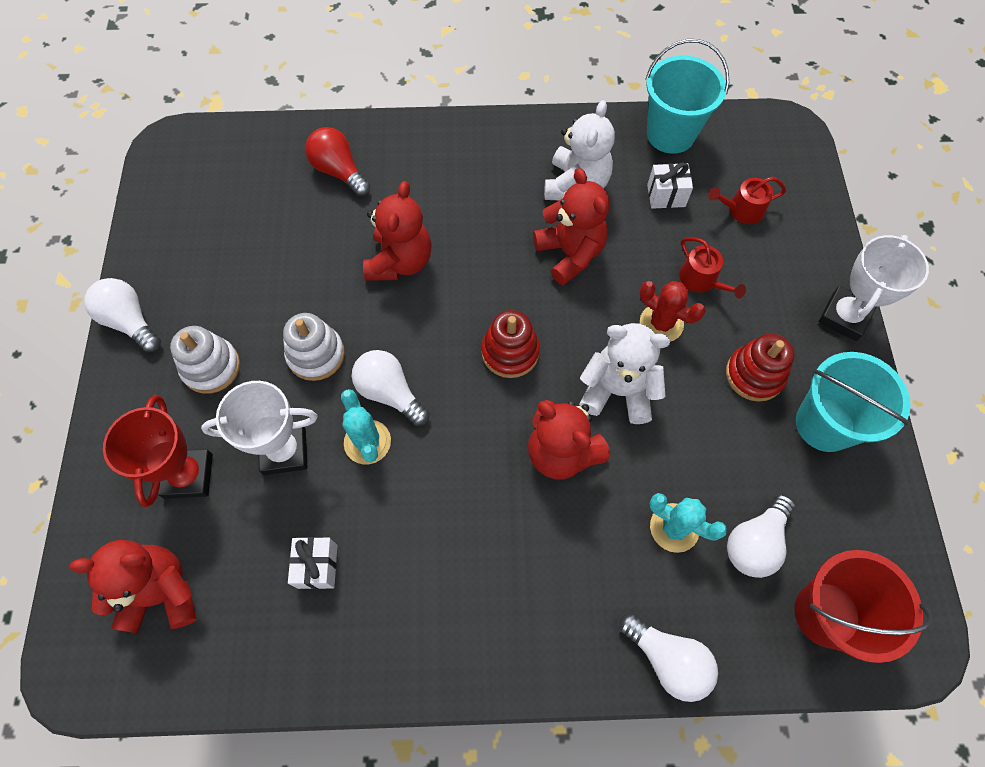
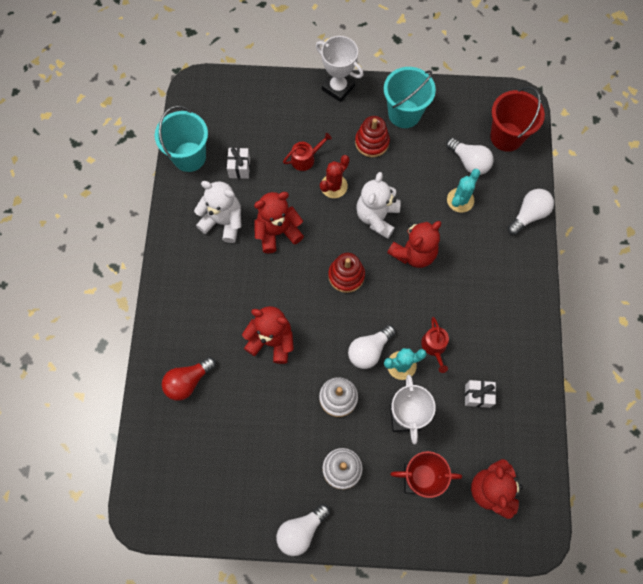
camera: 85 degrees left, 5 degrees up
(741, 210) = (256, 126): red watering can -> red watering can (434, 347)

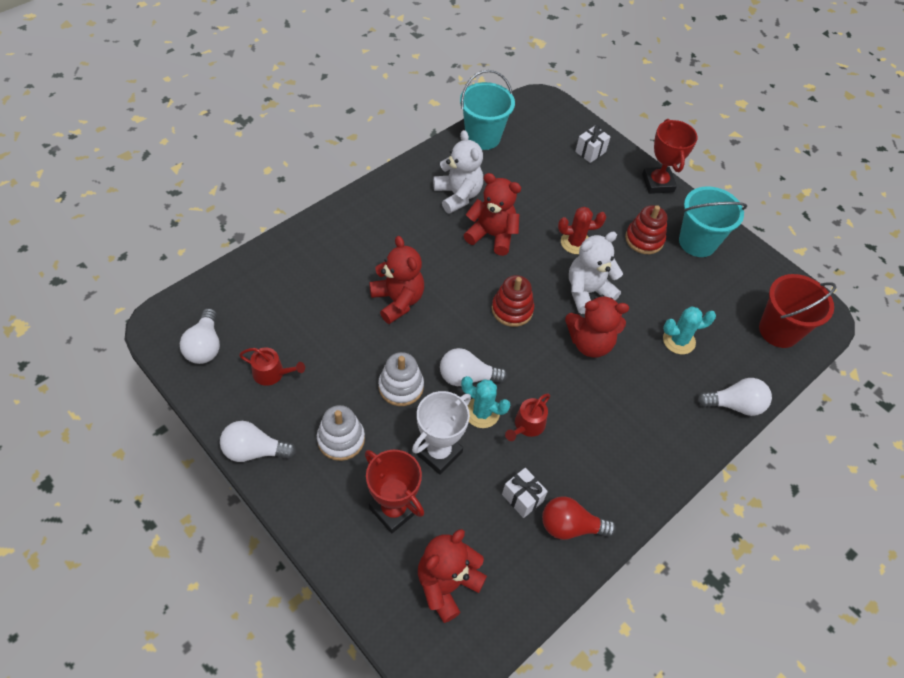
camera: 40 degrees right, 15 degrees down
(188, 381) = (303, 271): red light bulb -> red light bulb (570, 526)
(239, 168) = (513, 173): white gift -> white gift (590, 152)
(305, 158) = (574, 207): red watering can -> red watering can (272, 373)
(338, 88) = (657, 183): white trophy -> red trophy
(469, 162) = (719, 321): white light bulb -> white light bulb (205, 346)

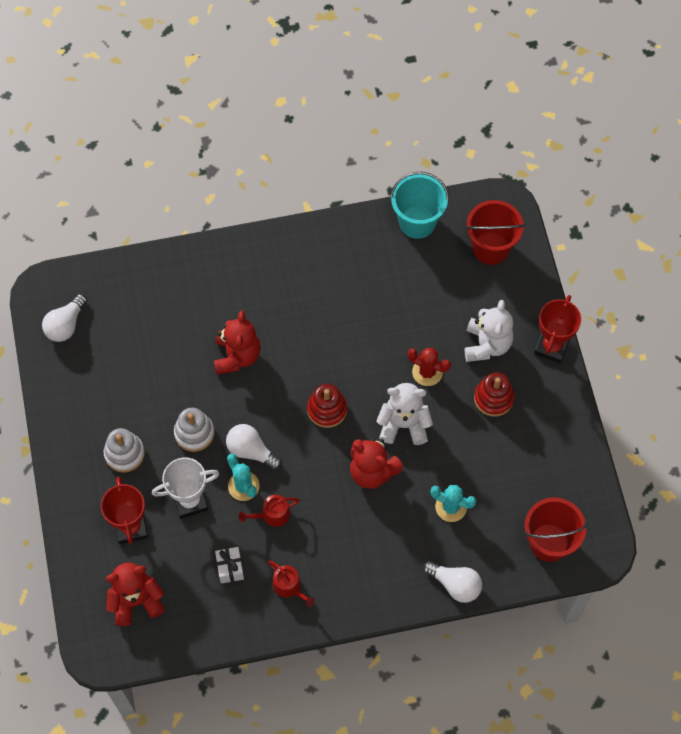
camera: 35 degrees right, 10 degrees up
(254, 451) = (58, 431): white light bulb -> none
(272, 373) = (103, 373): red watering can -> red watering can (289, 587)
(458, 195) = (353, 276): white teddy bear -> white teddy bear (487, 345)
(492, 235) = (357, 330): red teddy bear -> none
(555, 133) = (490, 248): none -> red bucket
(570, 526) = (251, 608): red light bulb -> none
(590, 152) = (510, 283): white gift -> none
(697, 242) = (542, 424): turquoise bucket -> none

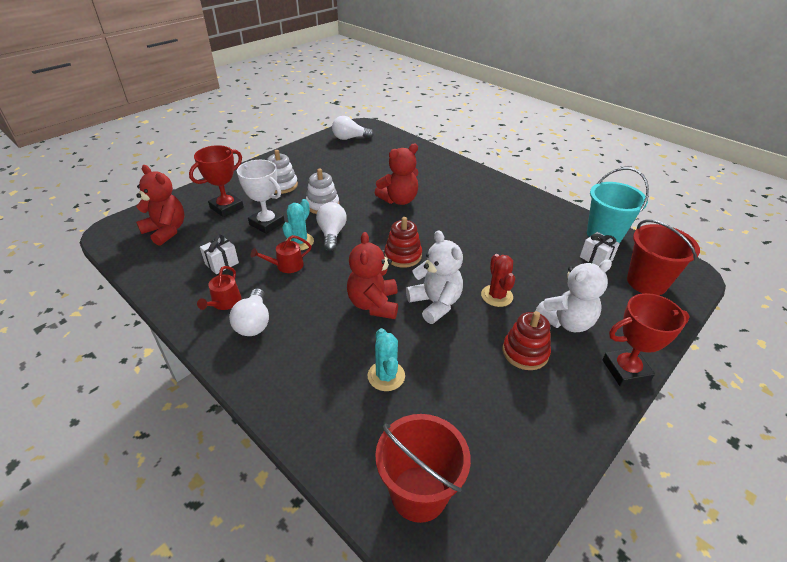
camera: 55 degrees right, 25 degrees down
(272, 514) = (286, 265): red watering can -> red watering can turned 60 degrees counterclockwise
(440, 258) = (596, 258): none -> white gift
(455, 585) = (301, 424): white light bulb -> white light bulb (254, 322)

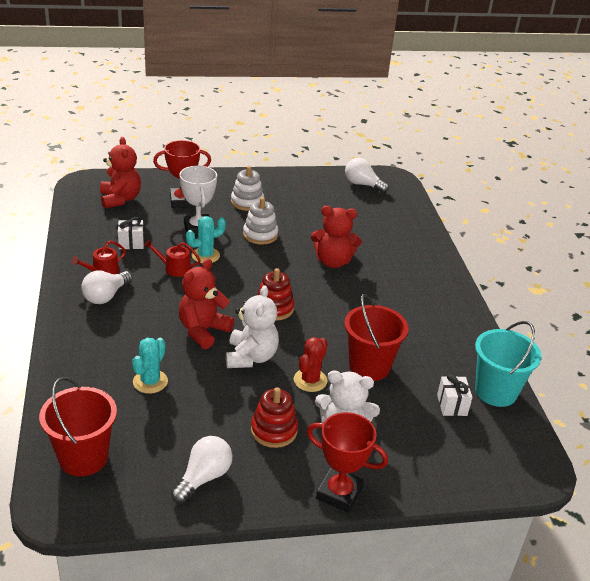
camera: 35 degrees right, 5 degrees down
(332, 234) = (238, 262): white light bulb -> white light bulb (203, 477)
(646, 282) = (472, 451): red bucket -> red bucket (369, 366)

